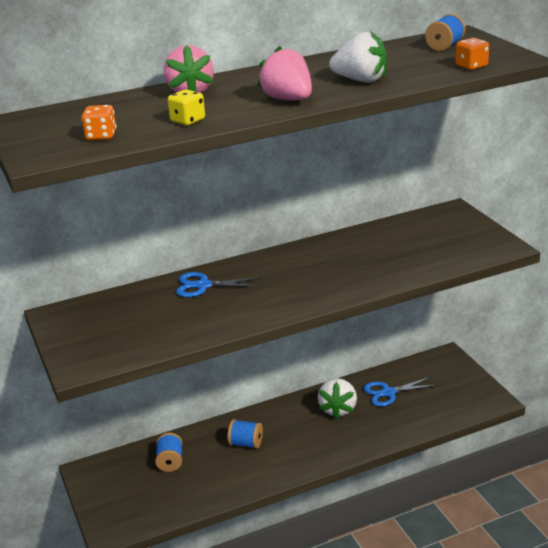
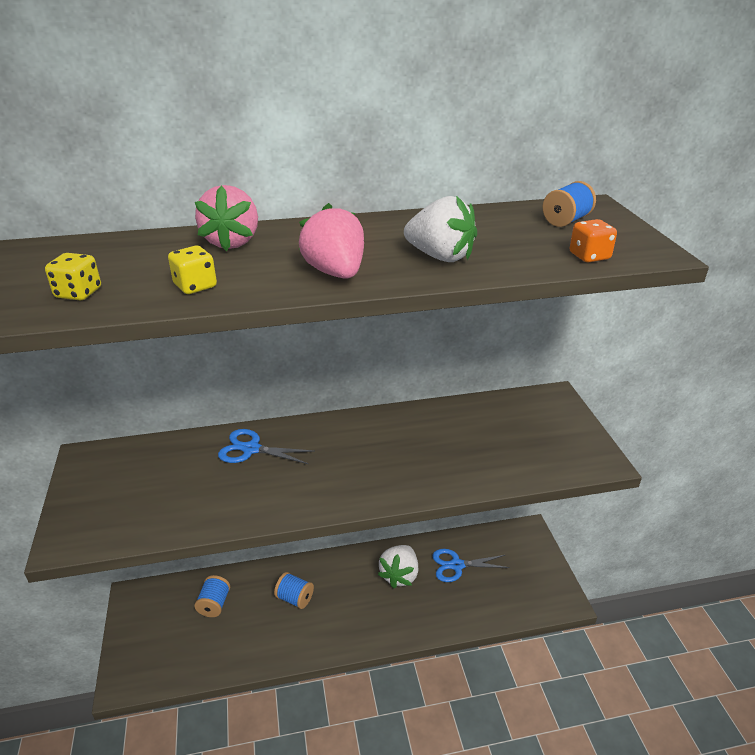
camera: 10 degrees right, 5 degrees up
(101, 136) = (78, 293): orange dice -> yellow dice

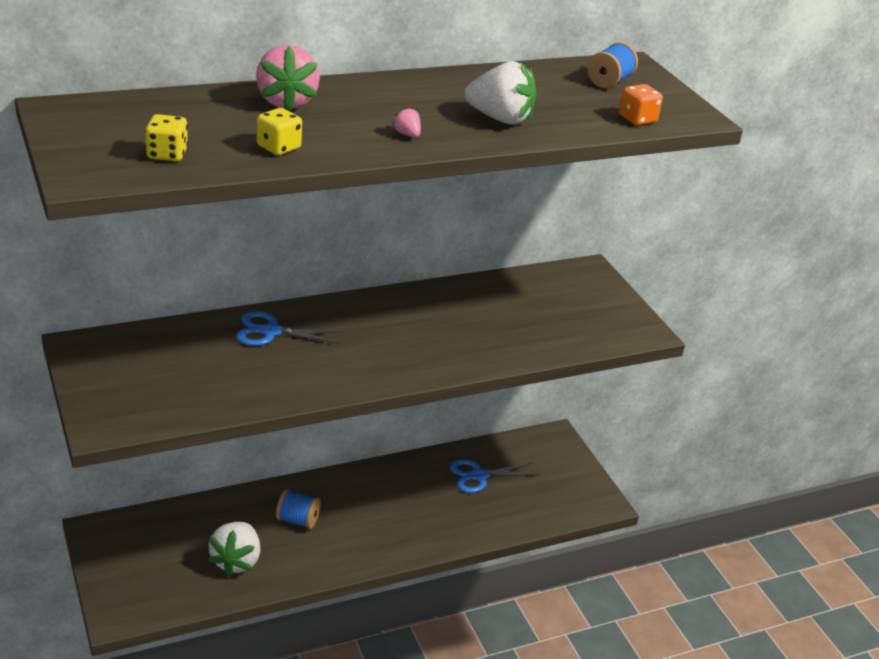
camera: 15 degrees left, 0 degrees up
(214, 604) = (202, 532): blue spool -> none
(335, 273) = (407, 134): pink strawberry -> pink strawberry, size x0.43
(399, 575) = (415, 489): white strawberry -> white strawberry (236, 561)

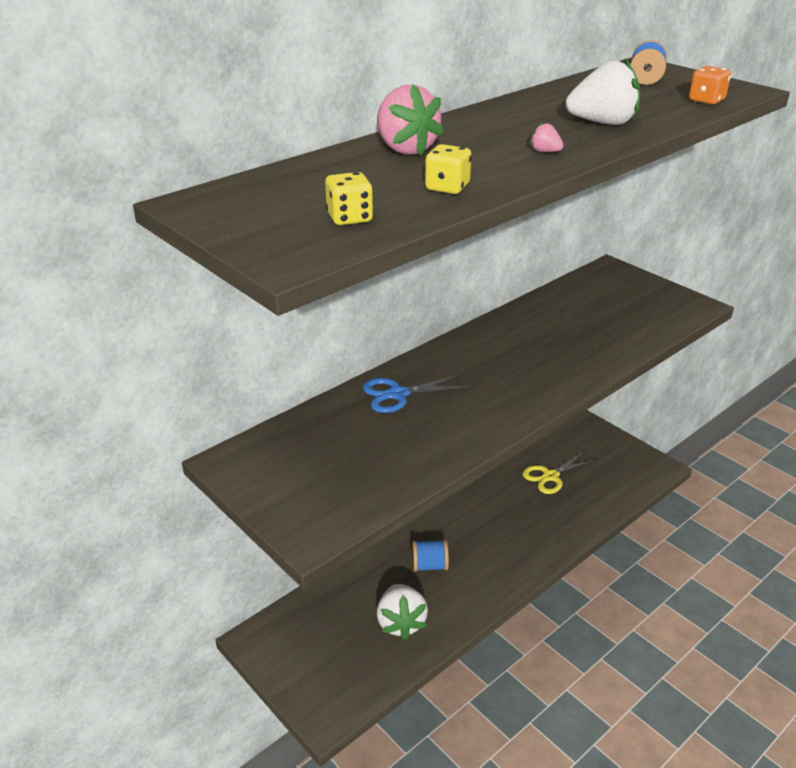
camera: 15 degrees left, 0 degrees up
(479, 476) = (550, 476): blue scissors -> yellow scissors

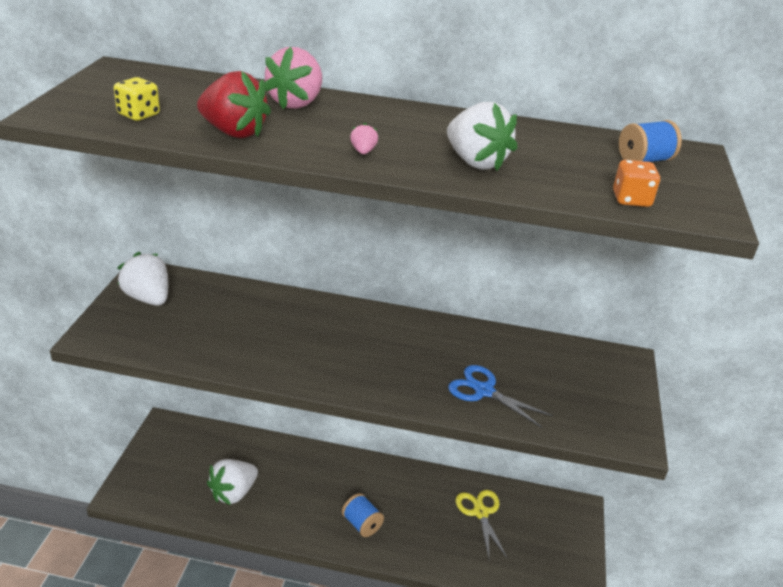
camera: 50 degrees right, 0 degrees up
(279, 473) = (148, 298): none -> white strawberry
(398, 394) = (287, 313): blue scissors -> blue scissors (484, 391)
(429, 565) = (304, 482): blue spool -> blue spool (362, 524)
(447, 187) = (234, 132): yellow dice -> red strawberry
(550, 476) = (480, 512): yellow scissors -> yellow scissors turned 60 degrees clockwise

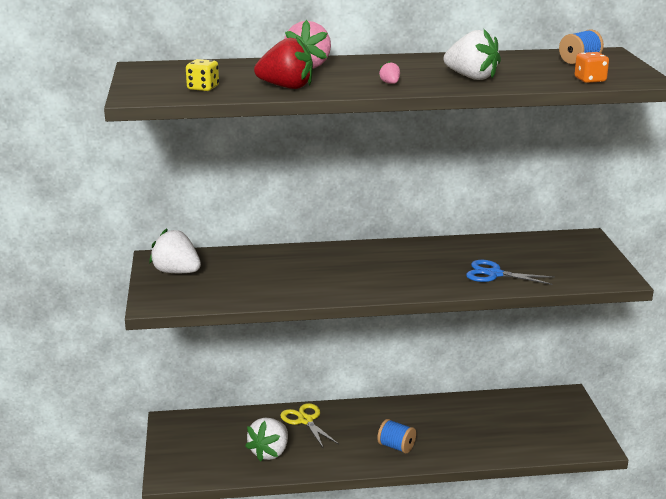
camera: 15 degrees left, 10 degrees down
(480, 512) = (490, 416): yellow scissors -> yellow scissors (305, 420)

